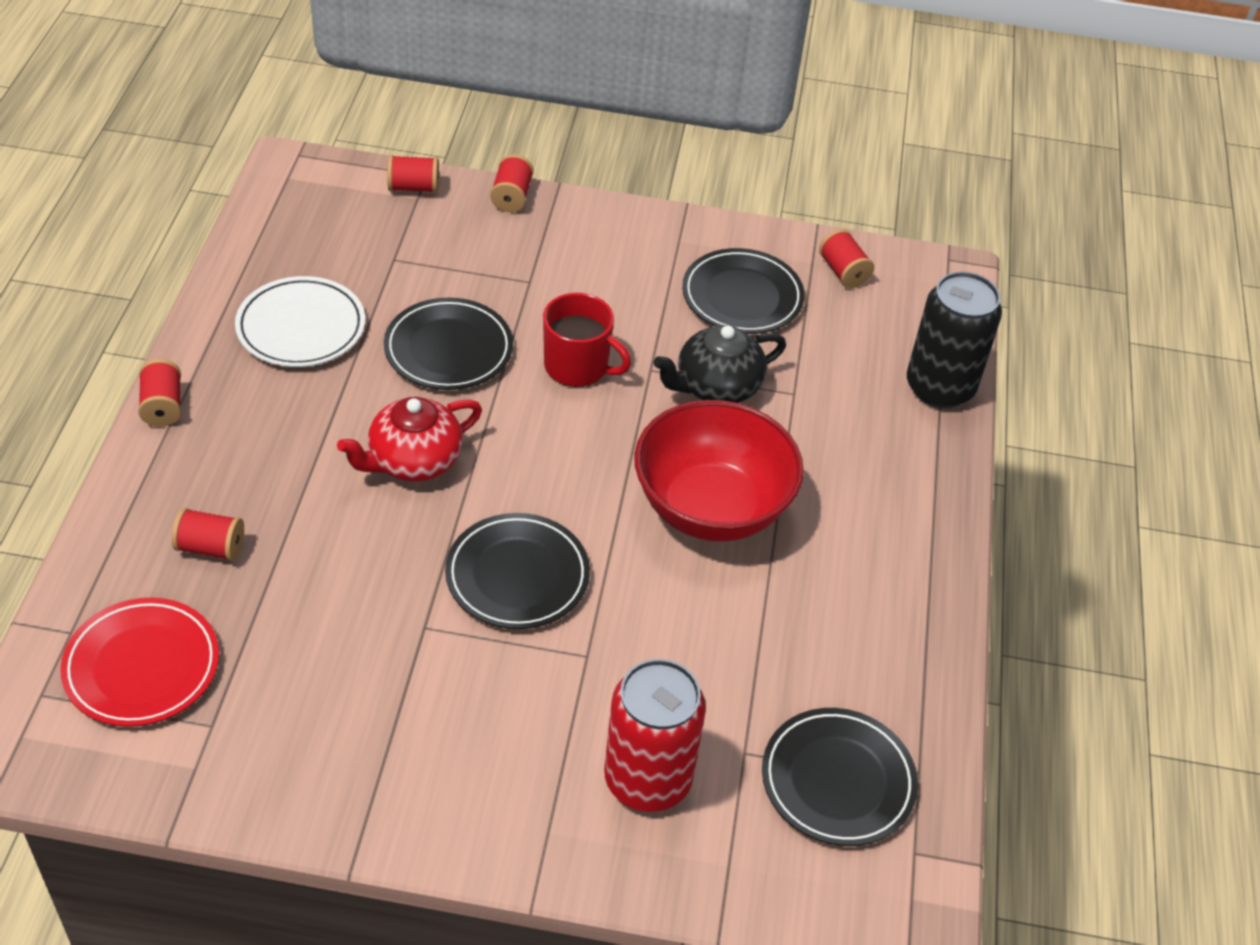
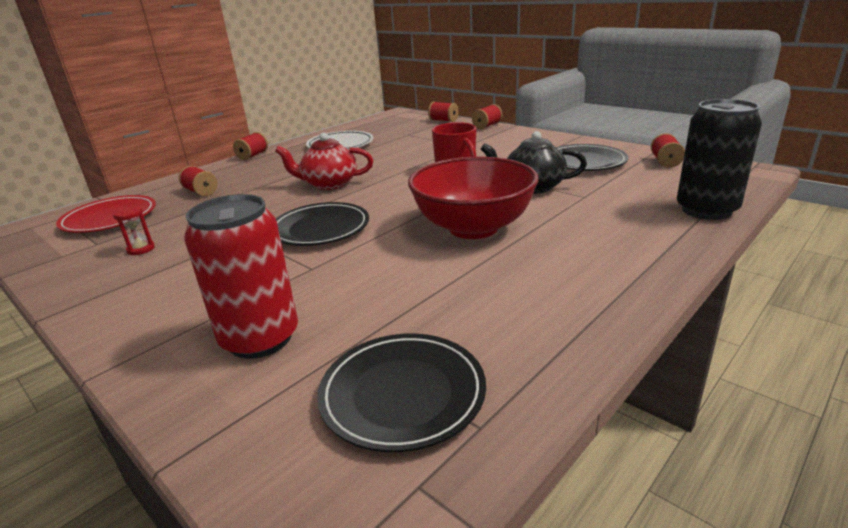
camera: 40 degrees right, 20 degrees down
(304, 709) = (141, 249): none -> red hourglass
(448, 349) = (396, 158): black plate -> none

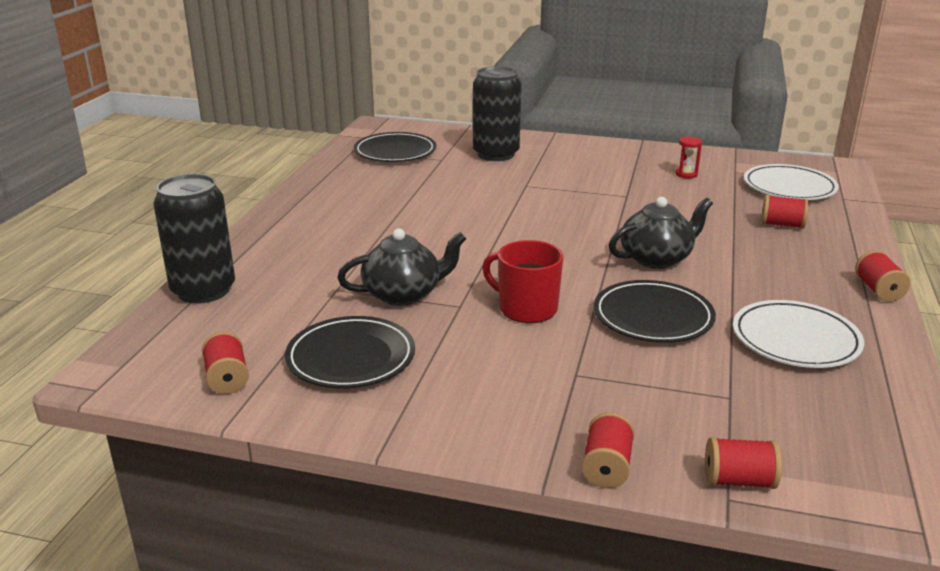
camera: 150 degrees right, 0 degrees up
(109, 218) = (789, 187): red plate -> white plate
(260, 338) = (496, 154): red can -> black can
(320, 229) = (570, 211): black plate -> black plate (653, 317)
(329, 184) = (657, 258): red teapot -> black teapot
(473, 228) = (431, 234): red bowl -> none

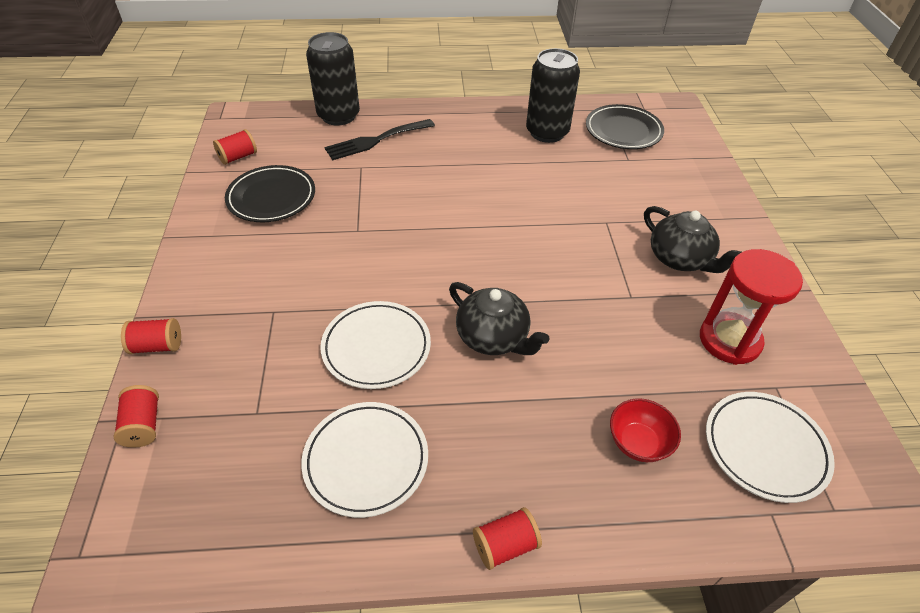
camera: 70 degrees right, 20 degrees up
(289, 273) = (375, 140): none -> black fork
(404, 294) = (365, 199): black teapot -> black teapot (680, 259)
(496, 154) = (667, 188): black can -> black can (547, 132)
(526, 308) = (365, 266): red mug -> none
(653, 317) = (376, 347): black plate -> white plate
(686, 174) = (729, 340): red hourglass -> red hourglass, size x2.24
(782, 225) = (638, 443): red spool -> red bowl

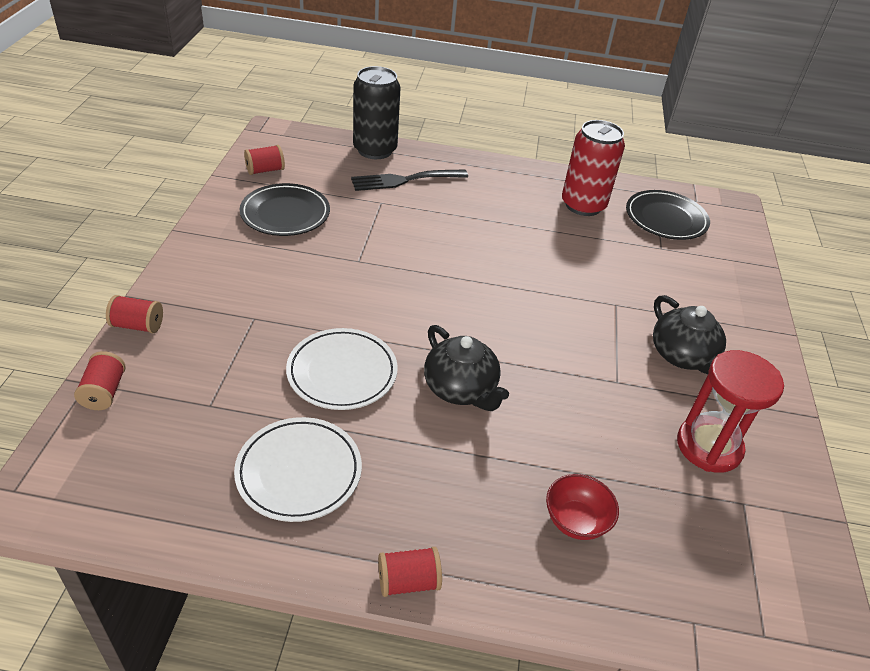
camera: 10 degrees right, 5 degrees down
(547, 132) = (583, 205): black can -> red can
(765, 448) = (709, 558): white plate -> none

